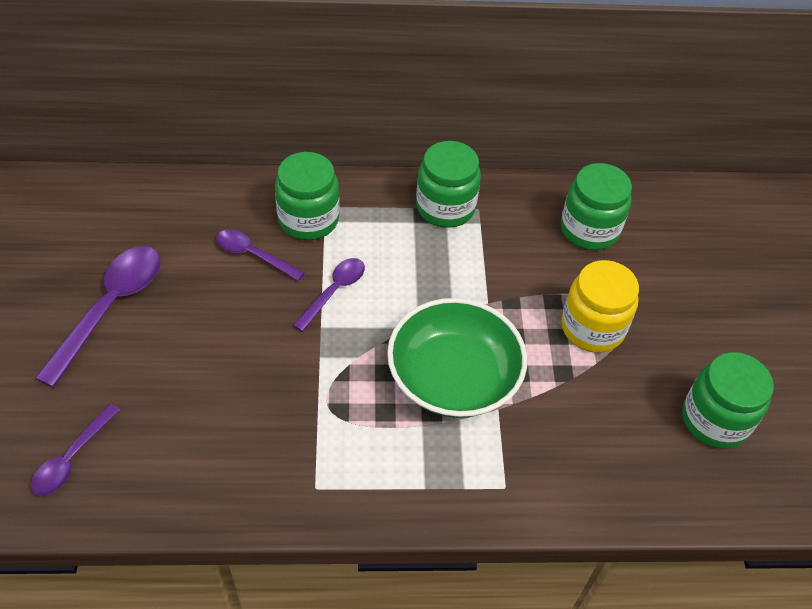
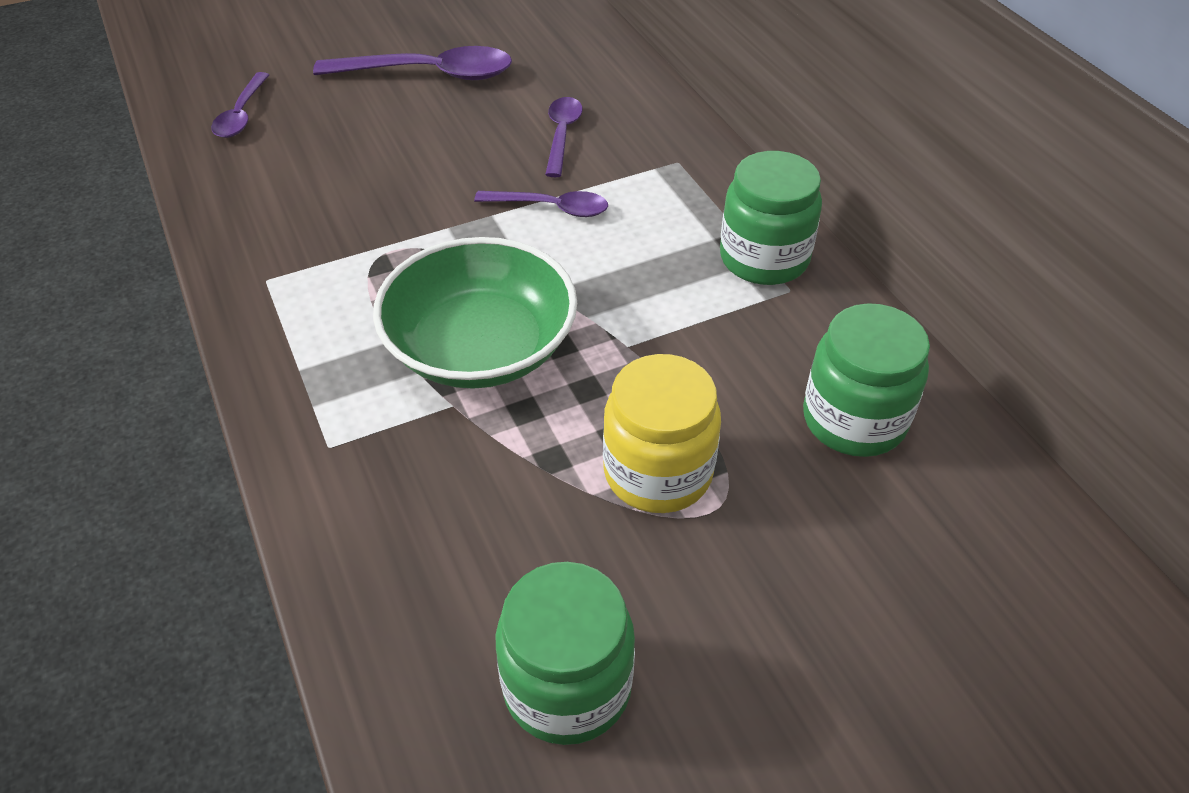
camera: 70 degrees right, 5 degrees down
(72, 458) = (242, 114): purple spoon -> purple spoon turned 90 degrees counterclockwise
(308, 219) = (646, 155): green jar -> none

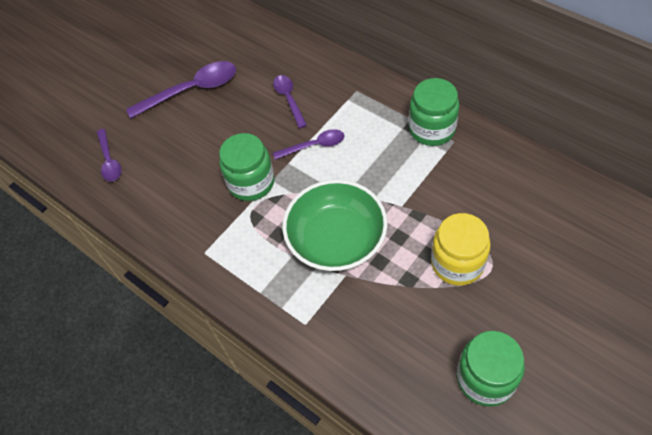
camera: 20 degrees left, 10 degrees up
(854, 420) = (521, 196): green jar -> green jar (251, 182)

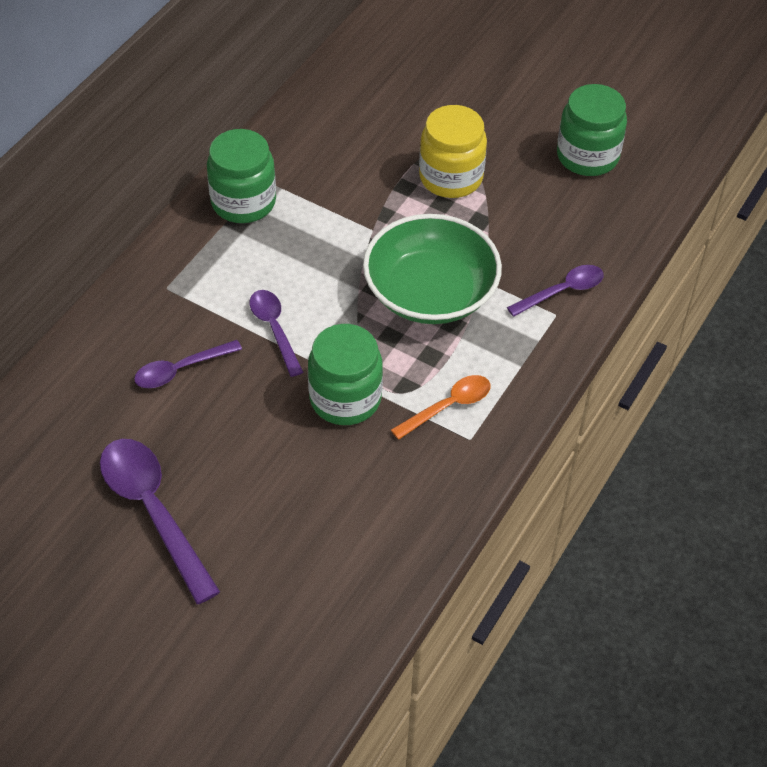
camera: 105 degrees left, 5 degrees down
(109, 161) = (311, 608): purple spoon -> purple spoon (562, 291)
(233, 241) = (448, 406): none -> orange spoon

